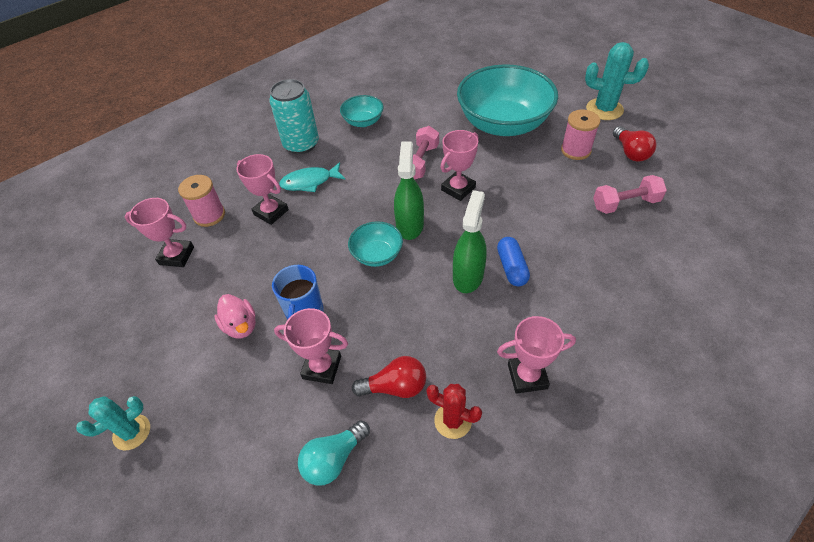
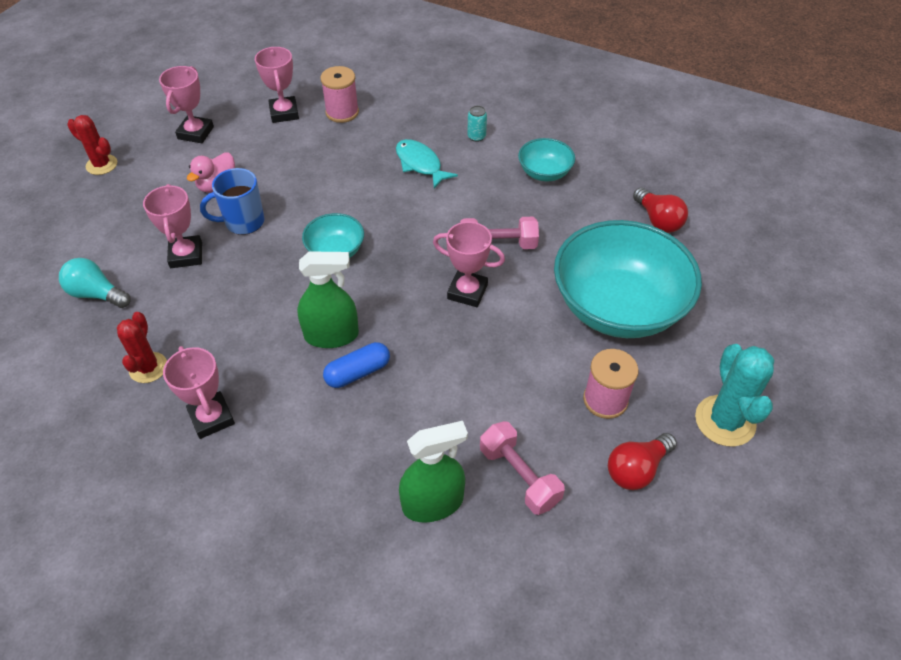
camera: 65 degrees right, 0 degrees up
(132, 432) = (101, 165): turquoise cactus -> red cactus
(271, 212) = (364, 152): pink trophy -> pink trophy (196, 133)
(301, 144) = (476, 137): turquoise can -> turquoise can, size x0.42
(395, 387) = (176, 314): red light bulb -> red light bulb (658, 220)
(410, 225) = (389, 265): green spray bottle -> green spray bottle (433, 503)

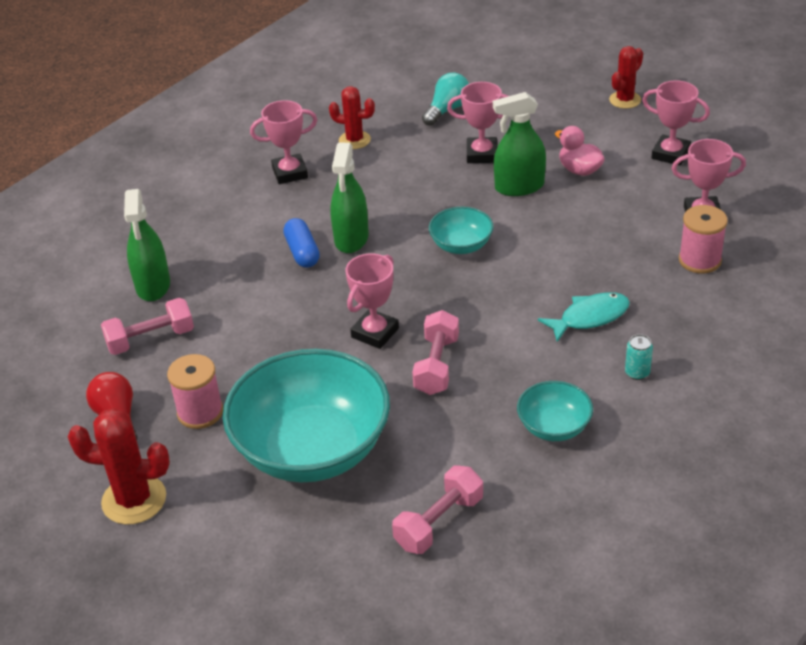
camera: 105 degrees right, 10 degrees down
(243, 222) = (519, 187): blue mug -> green spray bottle
(658, 220) = (439, 522): red light bulb -> pink dumbbell
(725, 421) = (134, 500): turquoise cactus -> red cactus

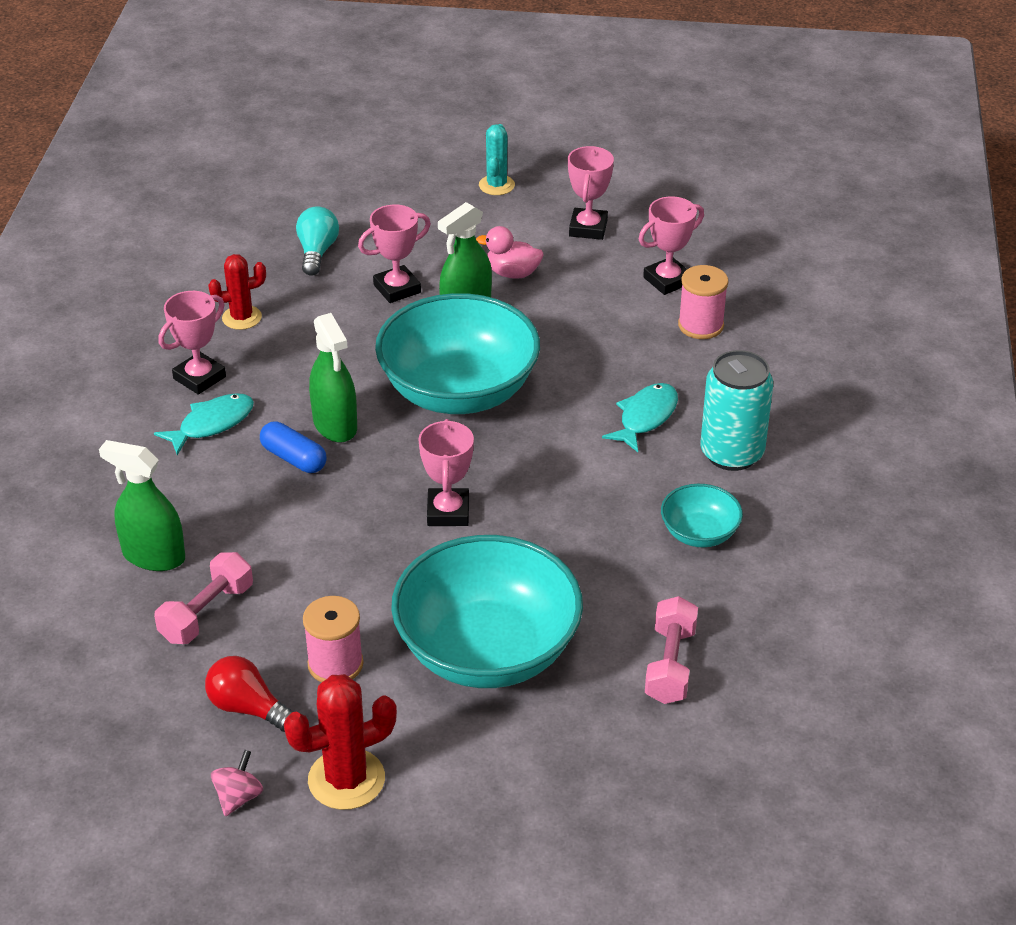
camera: 35 degrees left, 0 degrees up
(56, 478) = (238, 797): none -> pink spinning top
(153, 285) = (153, 556): green spray bottle -> green spray bottle turned 150 degrees clockwise
(269, 208) = (212, 424): none -> turquoise fish
(437, 365) = (539, 520): pink dumbbell -> none
(461, 245) = (458, 391): turquoise bowl -> turquoise bowl, size x2.17
(625, 100) = (496, 185): red cactus -> turquoise cactus
(637, 373) = (731, 453): turquoise can -> turquoise can, size x2.39
(670, 154) = (588, 228): pink trophy -> pink trophy turned 75 degrees counterclockwise

